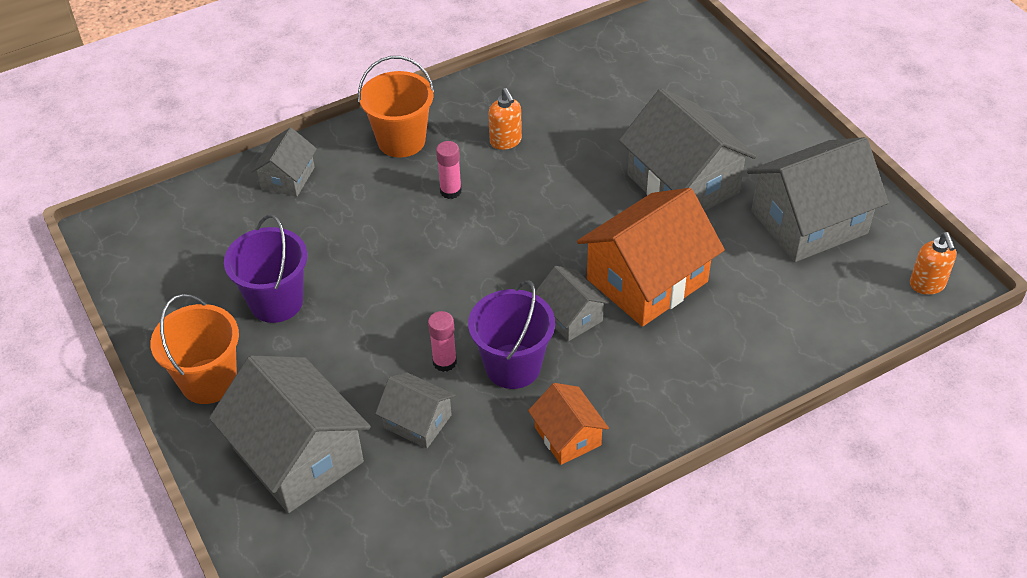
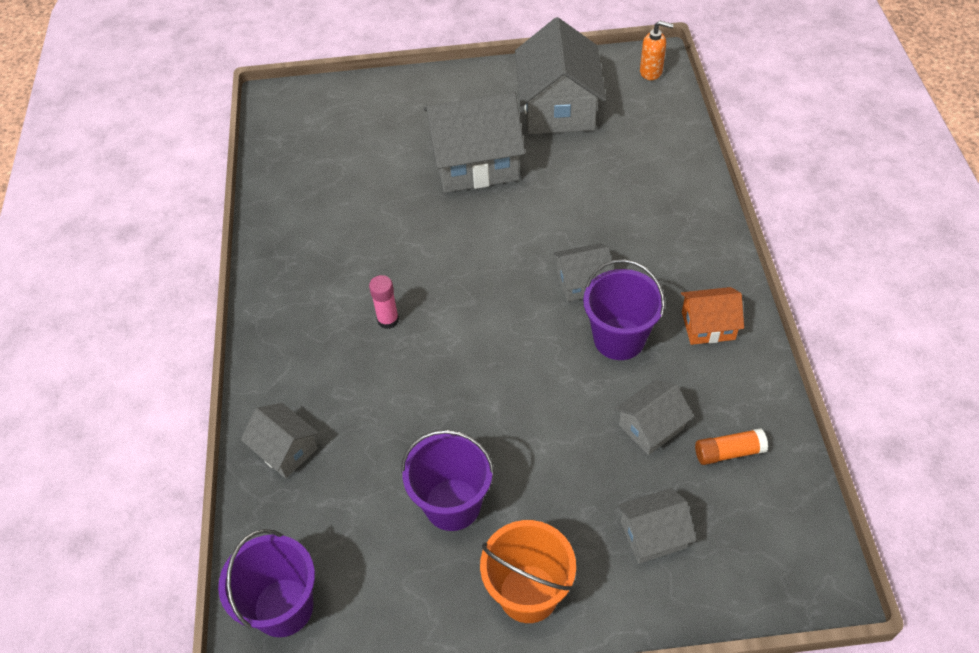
camera: 65 degrees left, 5 degrees up
(148, 232) = (283, 607): none -> purple bucket
(298, 455) = (653, 534): grey house -> grey house, size x0.52
(401, 141) = (296, 338): orange bucket -> none
(414, 493) = (728, 452): none -> orange glue stick
(444, 362) = (592, 386): pink glue stick -> none
(506, 141) = (350, 260): orange soap dispenser -> none
(647, 280) = (568, 220): orange house -> none

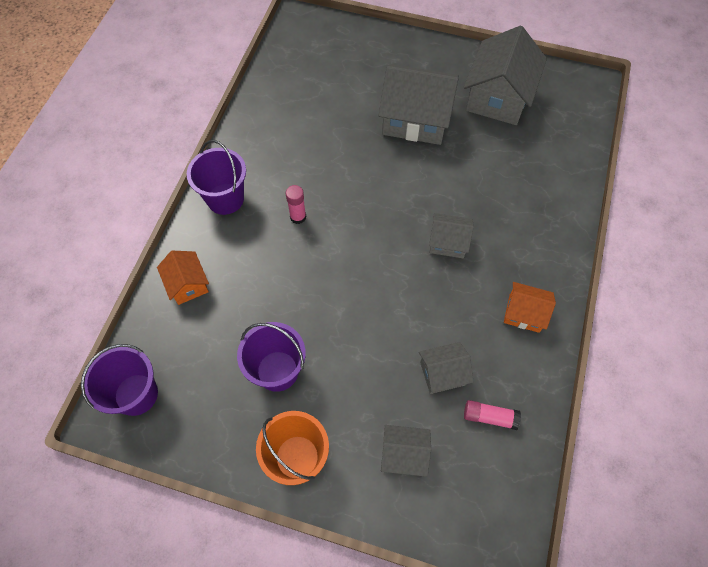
camera: 20 degrees right, 10 degrees up
(285, 449) = (187, 284): grey house -> orange house
(619, 339) = (453, 297): purple bucket -> purple bucket (225, 199)
(651, 72) = (583, 93): orange soap dispenser -> none
(728, 452) = (489, 417): orange glue stick -> pink glue stick

